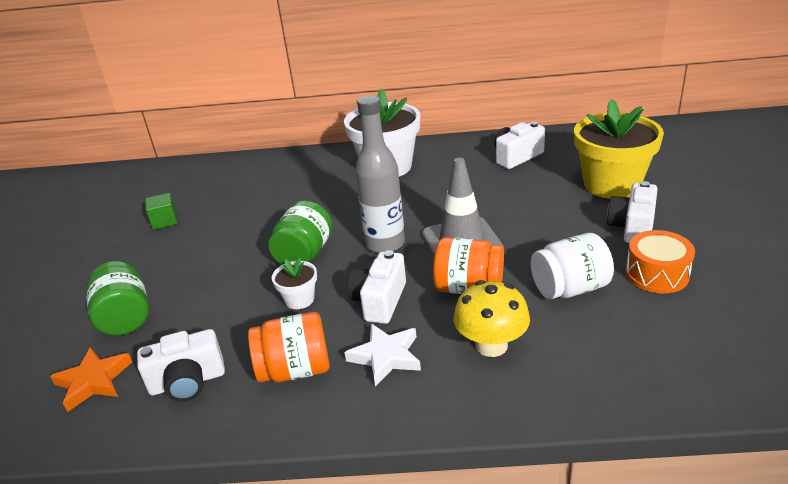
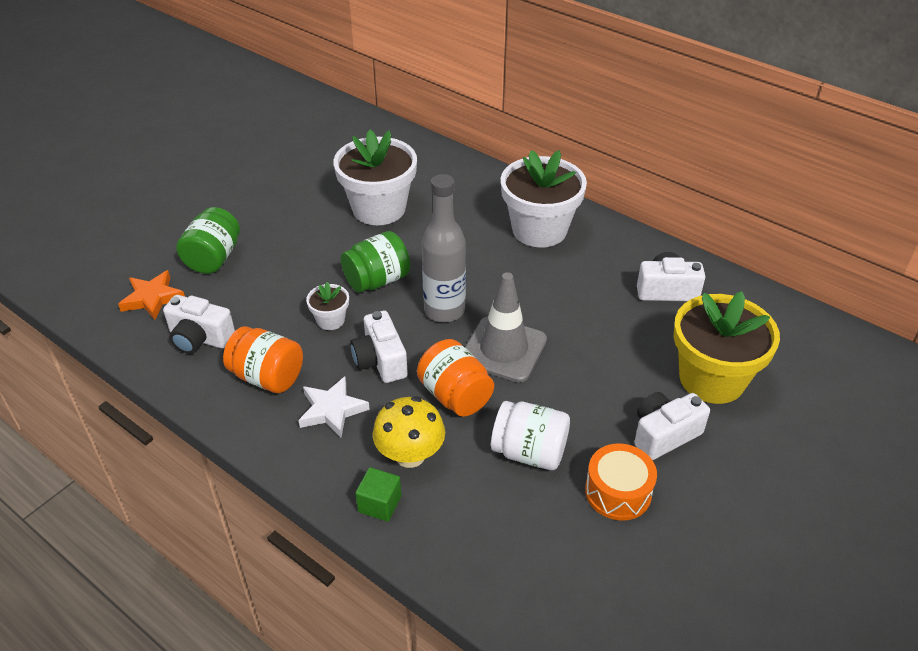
camera: 35 degrees right, 10 degrees up
(164, 221) = (318, 182): green cube -> green cube (379, 504)
(243, 212) = (379, 208): none -> white flower pot
(379, 301) = (380, 361): white camera -> white camera turned 75 degrees counterclockwise

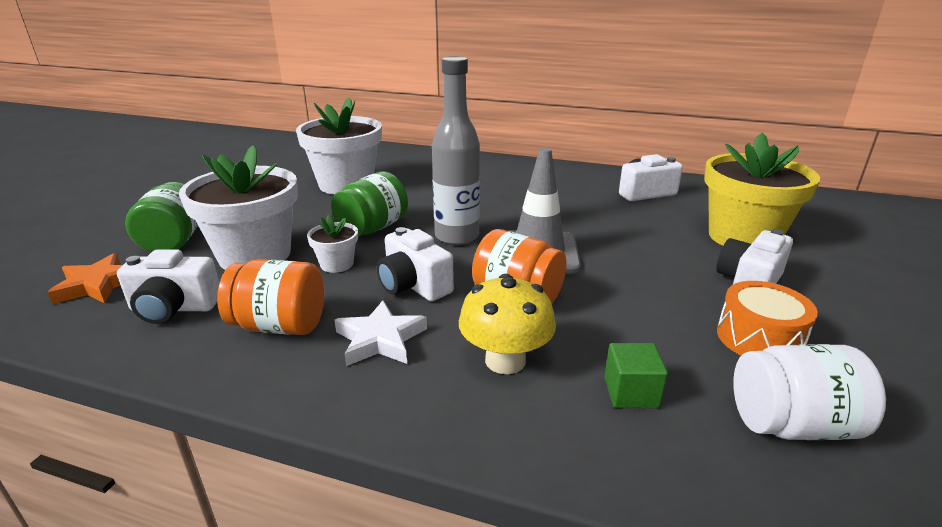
camera: 20 degrees left, 15 degrees down
(379, 504) = (502, 423): green cube -> green cube (631, 392)
(529, 452) = (636, 326): white jar -> white jar (791, 424)
(539, 230) = (505, 176): white flower pot -> white flower pot (255, 255)

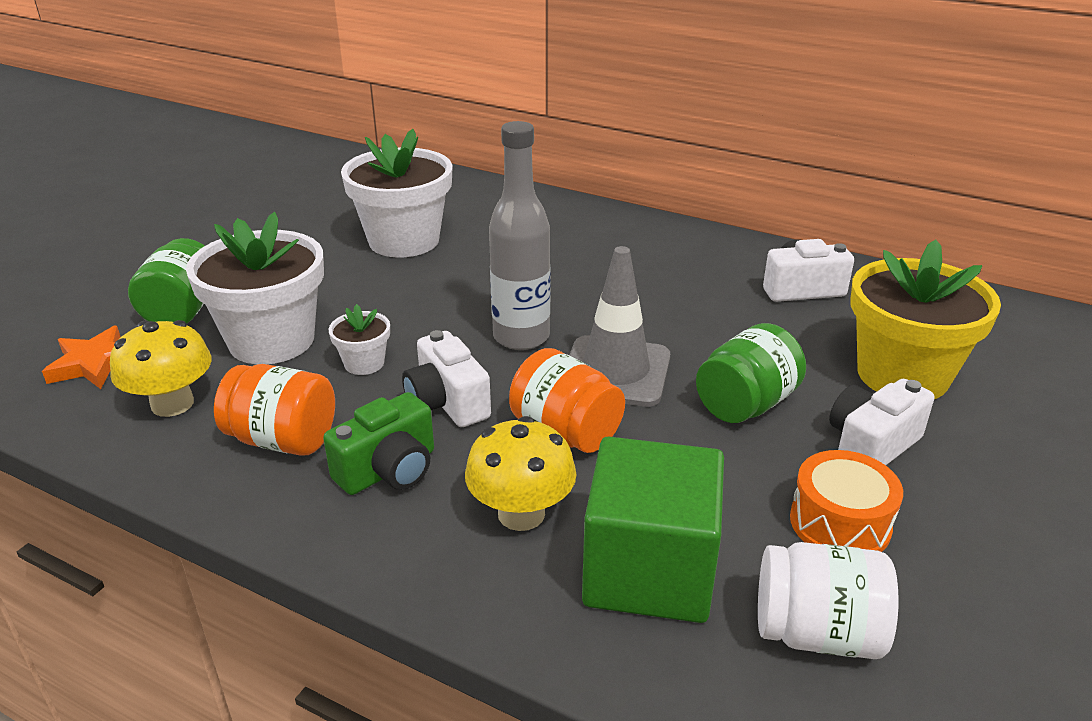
camera: 10 degrees right, 5 degrees up
(174, 308) = (172, 404): white camera -> yellow mushroom
(372, 228) = (420, 314): green jar -> green jar (746, 404)
(380, 339) = (389, 470): white star -> green camera
(631, 392) = (649, 571): green cube -> green cube, size x2.28

